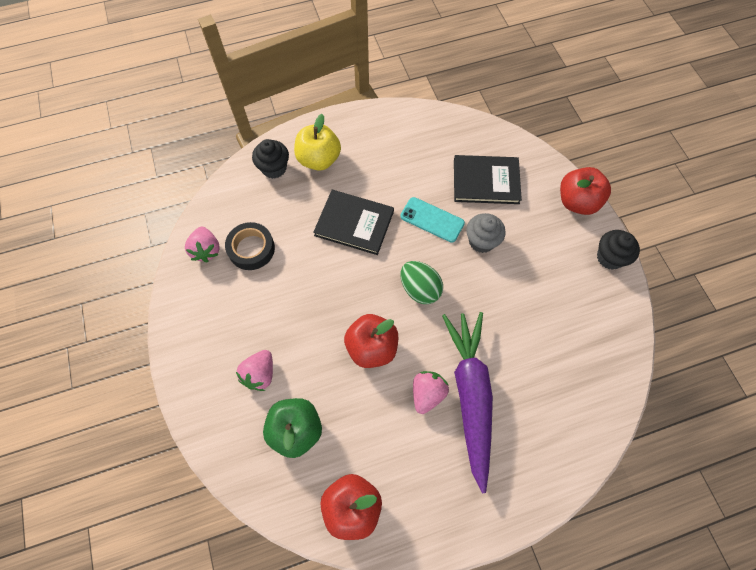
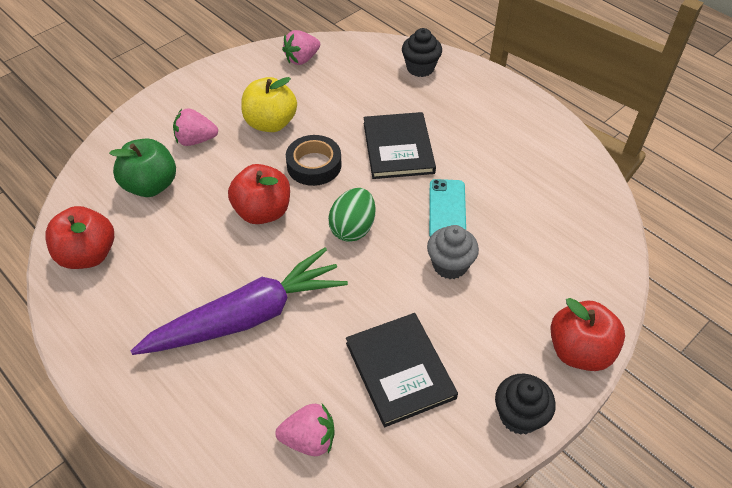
camera: 65 degrees right, 15 degrees down
(251, 249) = (321, 86): black tape -> black tape (314, 165)
(319, 159) = (455, 95): yellow apple -> yellow apple (271, 123)
(427, 393) = (232, 276): pink strawberry -> pink strawberry (309, 439)
(486, 181) = (536, 243): black book -> black book (400, 370)

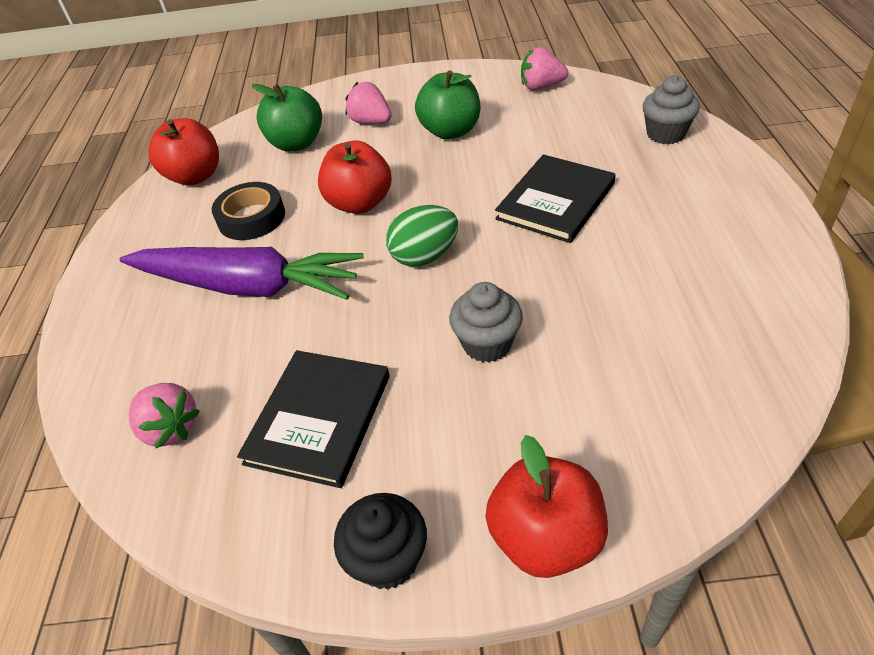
camera: 45 degrees right, 5 degrees down
(271, 123) = (450, 131): yellow apple -> green apple
(314, 165) = (450, 183): black tape -> black tape (251, 218)
(420, 68) = (665, 134): black cupcake -> grey cupcake
(447, 210) = (545, 286): turquoise phone -> none

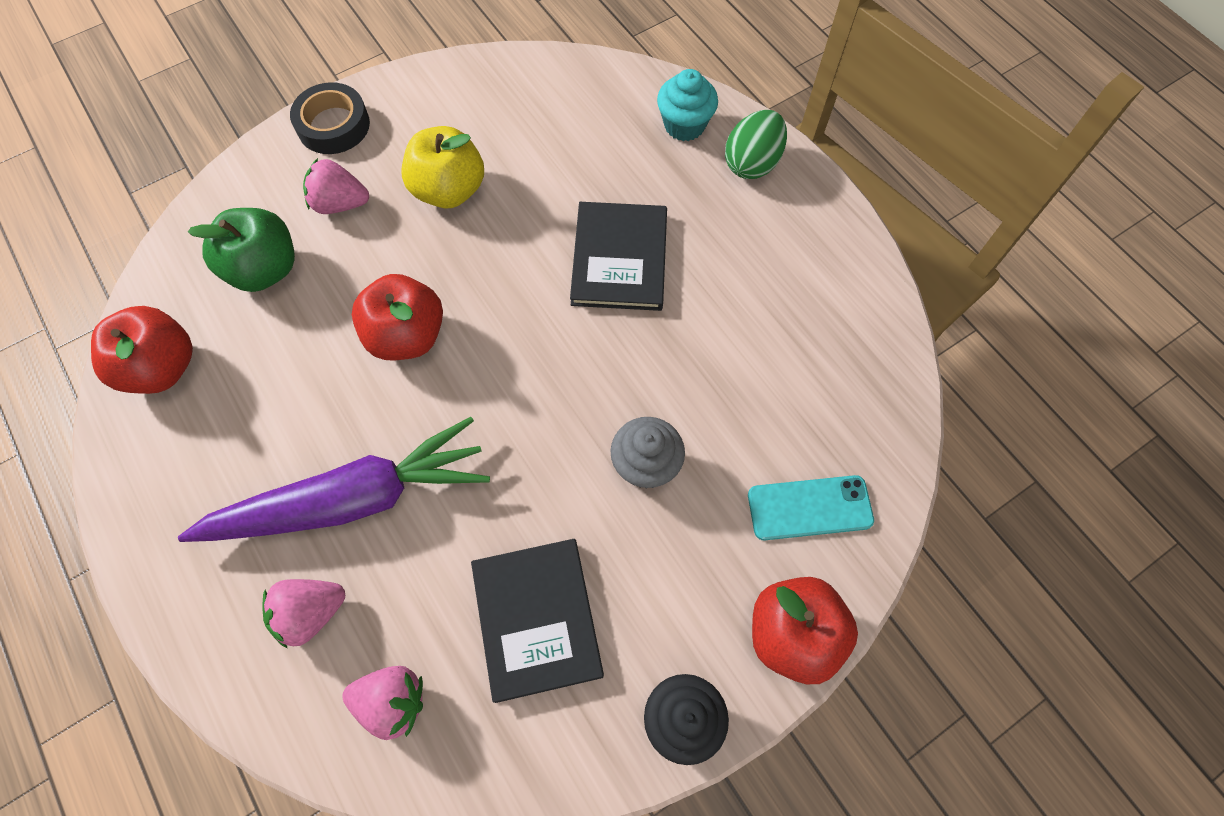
camera: 35 degrees left, 20 degrees up
(251, 218) = (287, 404): black tape -> black tape (333, 125)
(425, 256) = (524, 383): green egg -> green egg (752, 163)
(450, 131) = (449, 190): green apple -> yellow apple
(541, 87) = (517, 86): pink strawberry -> pink strawberry (311, 613)
(627, 435) = (809, 508): none -> turquoise phone
(665, 134) = (684, 125): grey cupcake -> turquoise cupcake

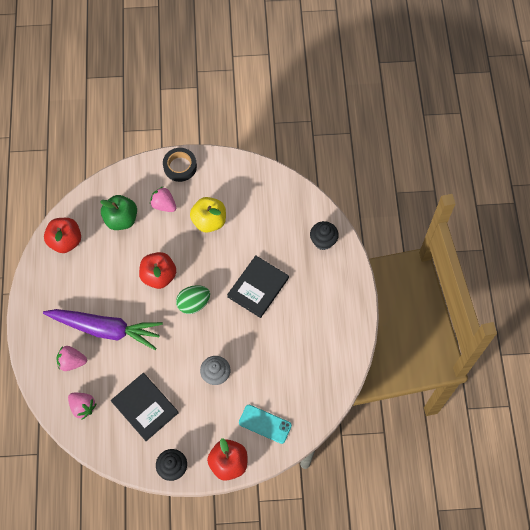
camera: 30 degrees right, 0 degrees up
(536, 619) = (145, 407): black book -> black book turned 60 degrees counterclockwise
(684, 125) = (323, 241): turquoise cupcake -> black cupcake
(752, 163) = (339, 273): green egg -> green egg (193, 303)

